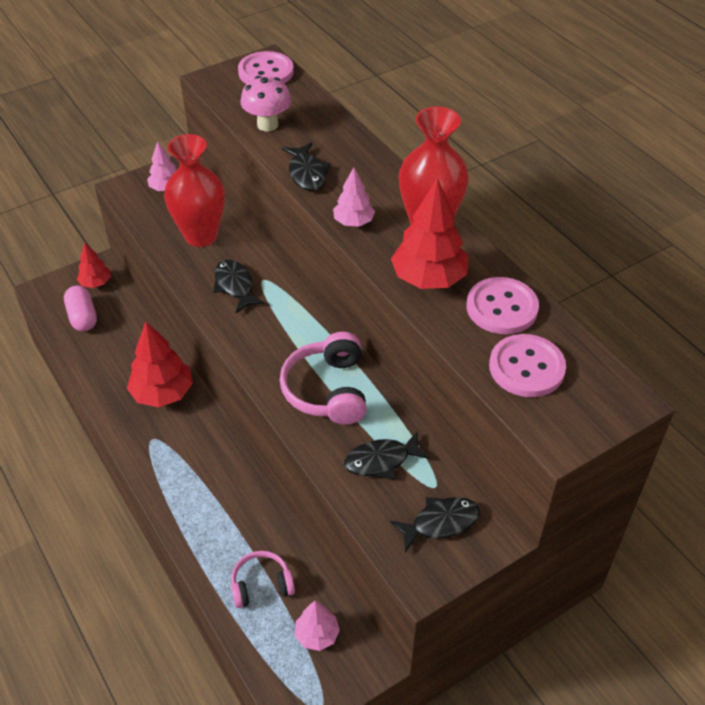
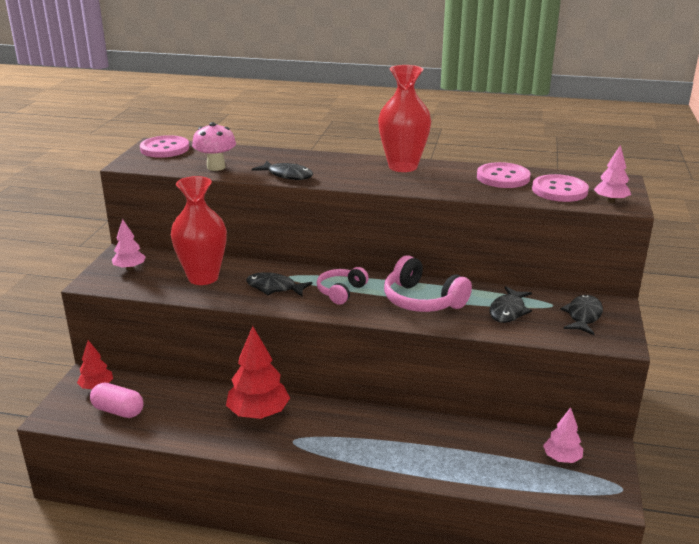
camera: 45 degrees left, 20 degrees down
(261, 585) = (492, 460): pink headphones -> pink headphones (341, 291)
(353, 222) = (358, 181): pink tree -> pink tree (610, 201)
(429, 278) = (446, 183): red tree -> none

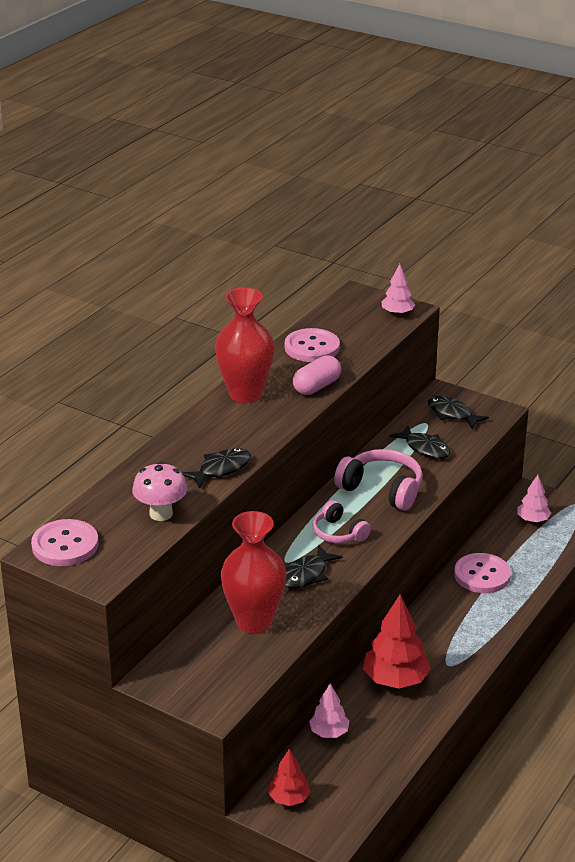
camera: 70 degrees left, 5 degrees up
(118, 411) = (344, 783): pink capsule -> pink capsule (316, 387)
(130, 268) = (196, 676): pink tree -> pink tree (329, 732)
(422, 301) = (382, 489): pink headphones -> pink headphones turned 120 degrees counterclockwise
(559, 190) = (360, 329): pink button -> pink button (482, 575)

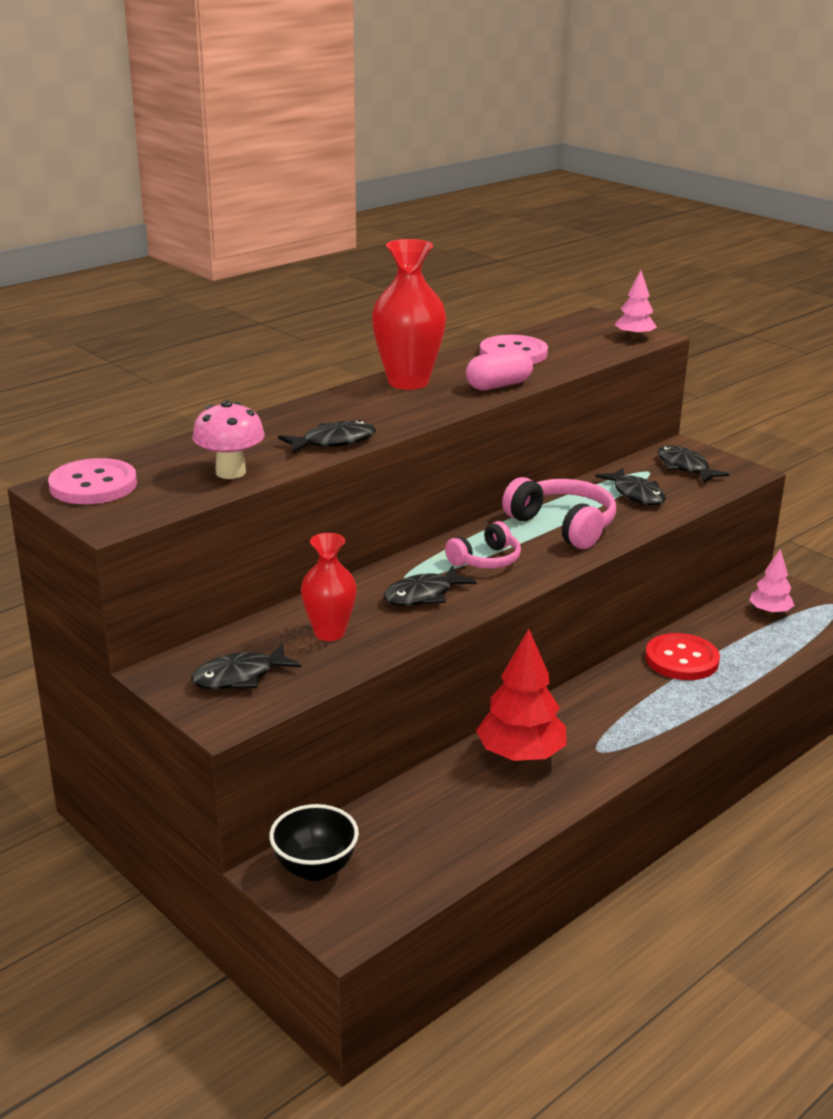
camera: 15 degrees right, 5 degrees down
(208, 672) = (239, 677): none -> black fish
(254, 621) = (329, 633): red vase -> red vase, size x0.64
(289, 798) = (315, 868): red tree -> black bowl
(329, 732) = (406, 800): pink tree -> none
(338, 533) = (486, 560): pink headphones -> pink headphones turned 105 degrees counterclockwise
(482, 575) = (681, 659): pink button -> red button

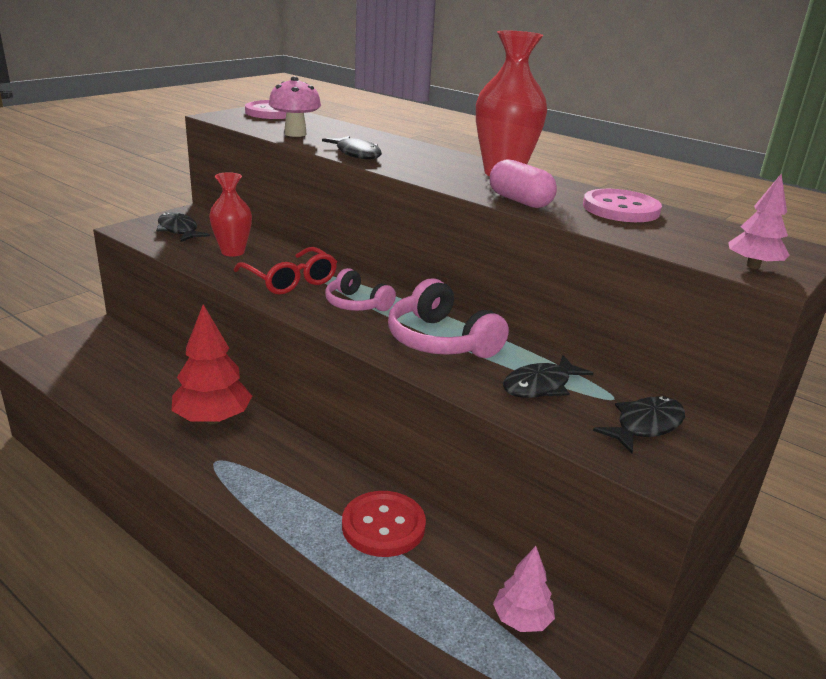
camera: 80 degrees right, 0 degrees up
(315, 868) = (97, 340): black bowl -> none
(423, 595) = (290, 280): black fish -> red glasses
(563, 525) = (440, 341): pink headphones -> pink headphones turned 105 degrees clockwise

